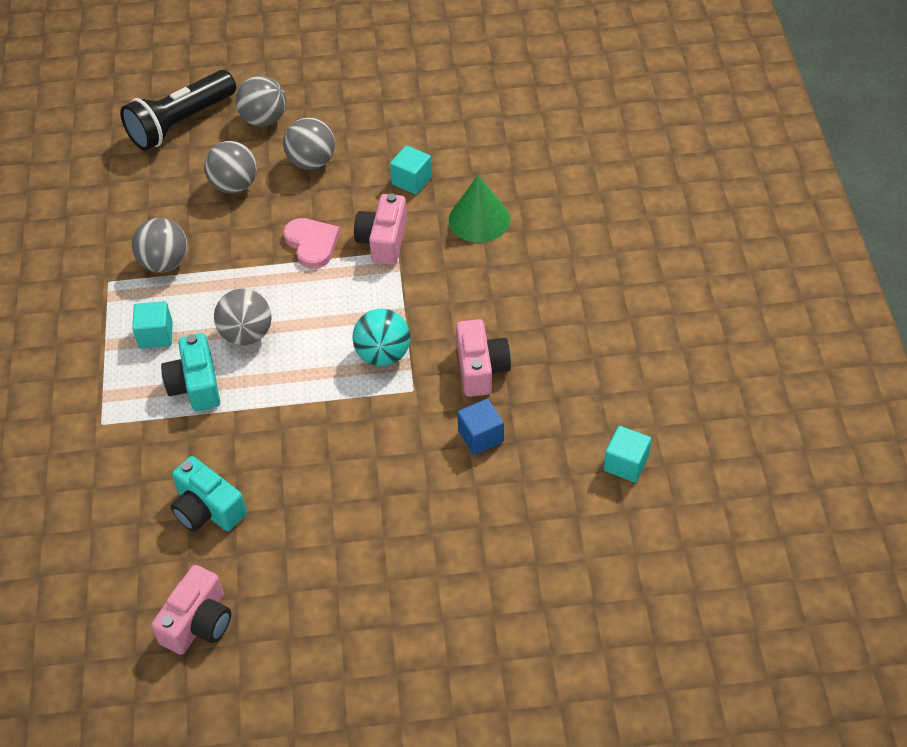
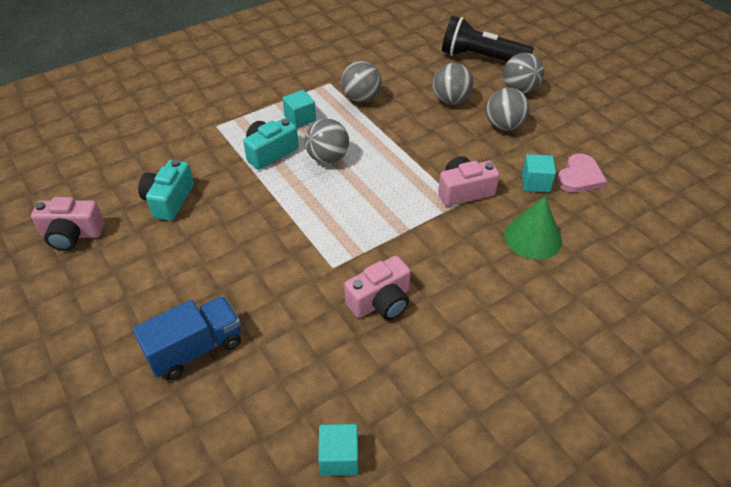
camera: 60 degrees right, 5 degrees down
(312, 244) = (430, 156): pink heart -> pink heart (579, 176)
(383, 355) = (356, 235): turquoise ball -> none
(446, 539) = (195, 349): none -> blue truck
(481, 436) = (311, 330): blue cube -> none

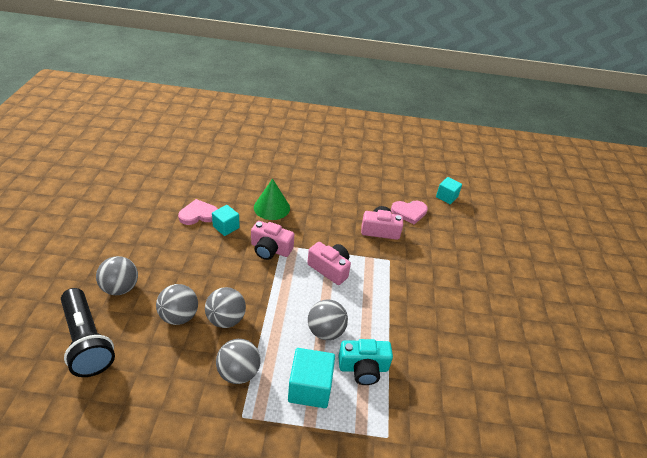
camera: 145 degrees left, 5 degrees down
(72, 234) = (553, 393): pink camera -> pink camera (330, 269)
(169, 200) = (468, 375): turquoise camera -> none
(195, 349) = (489, 267): blue truck -> none
(300, 119) = (310, 388): turquoise cube -> turquoise cube, size x1.54
(370, 367) = (409, 212): none -> pink heart
(504, 126) = (181, 270): grey ball -> grey ball (226, 319)

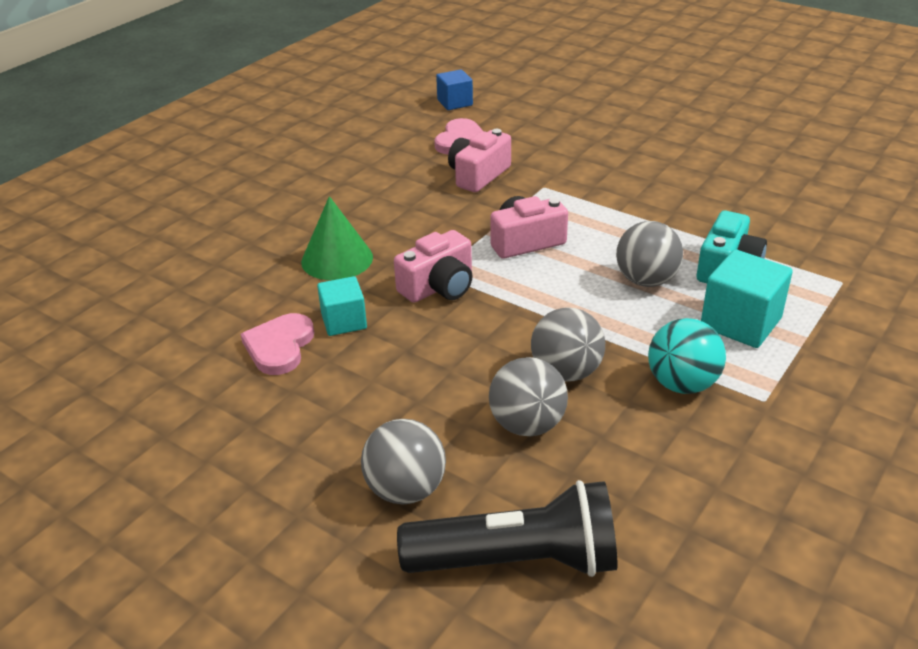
camera: 55 degrees left, 5 degrees down
(239, 372) = (682, 384): grey ball -> turquoise ball
(446, 197) = (455, 102): turquoise cube -> blue cube

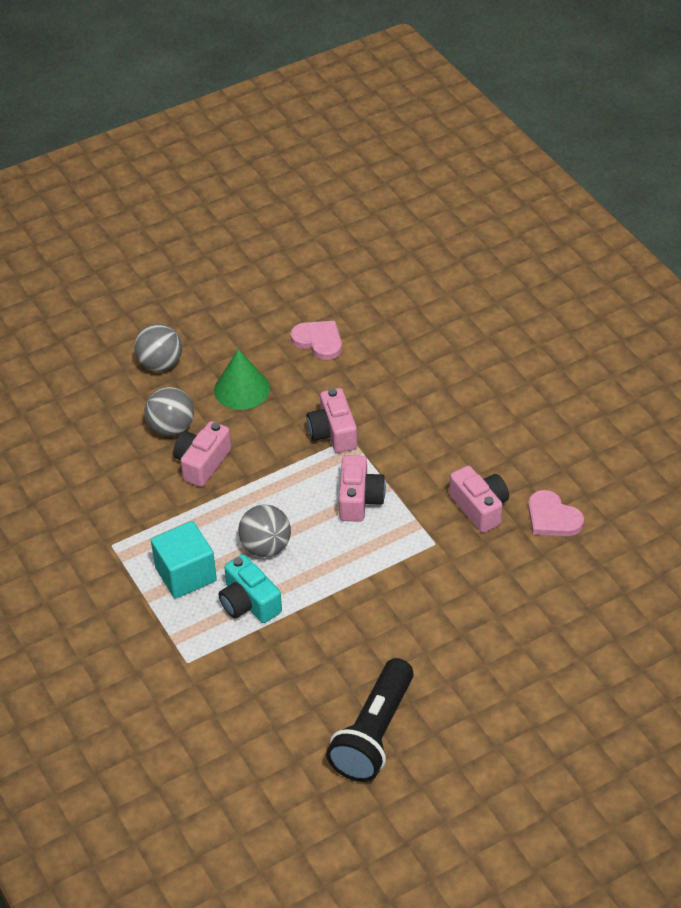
camera: 115 degrees right, 10 degrees up
(337, 259) = (402, 389): green cone -> green cone (242, 389)
(344, 321) = (325, 376): turquoise cube -> none
(455, 102) = (638, 540): blue cube -> none
(517, 560) = (85, 390): black flashlight -> black flashlight (374, 734)
(566, 372) = (202, 463): grey ball -> pink camera
(682, 384) = (153, 513): turquoise ball -> none

